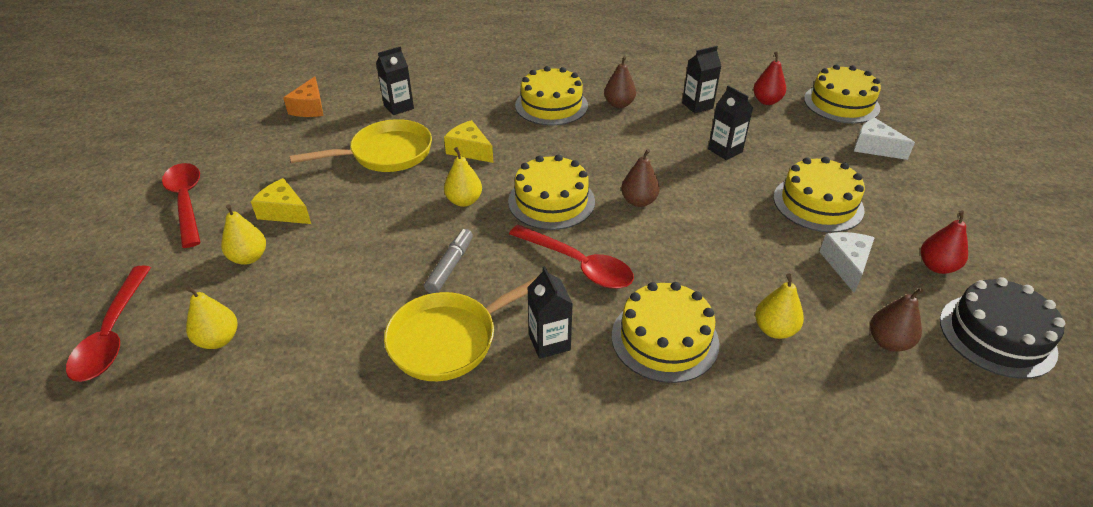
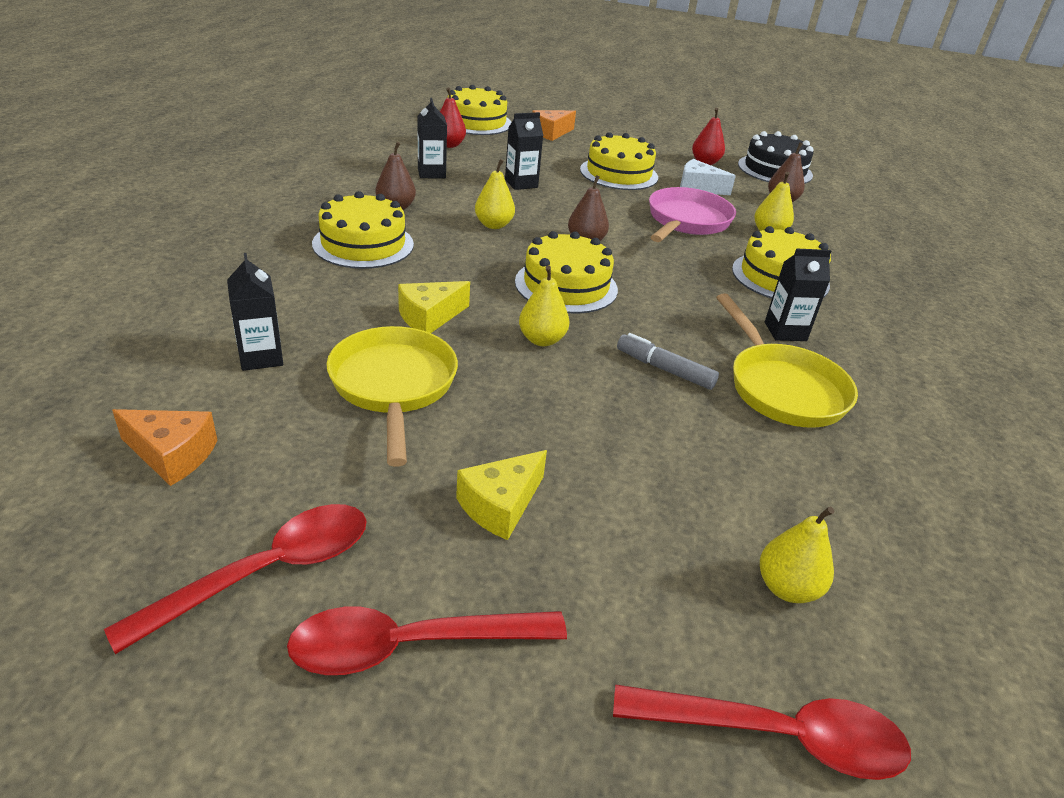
camera: 80 degrees left, 5 degrees down
(249, 257) = (608, 551): yellow pear -> yellow pear (493, 225)
(578, 265) = (677, 294): red spoon -> red spoon (267, 572)
(742, 261) = (686, 221): none -> pink pan
(874, 147) = (551, 133): white cheese -> orange cheese

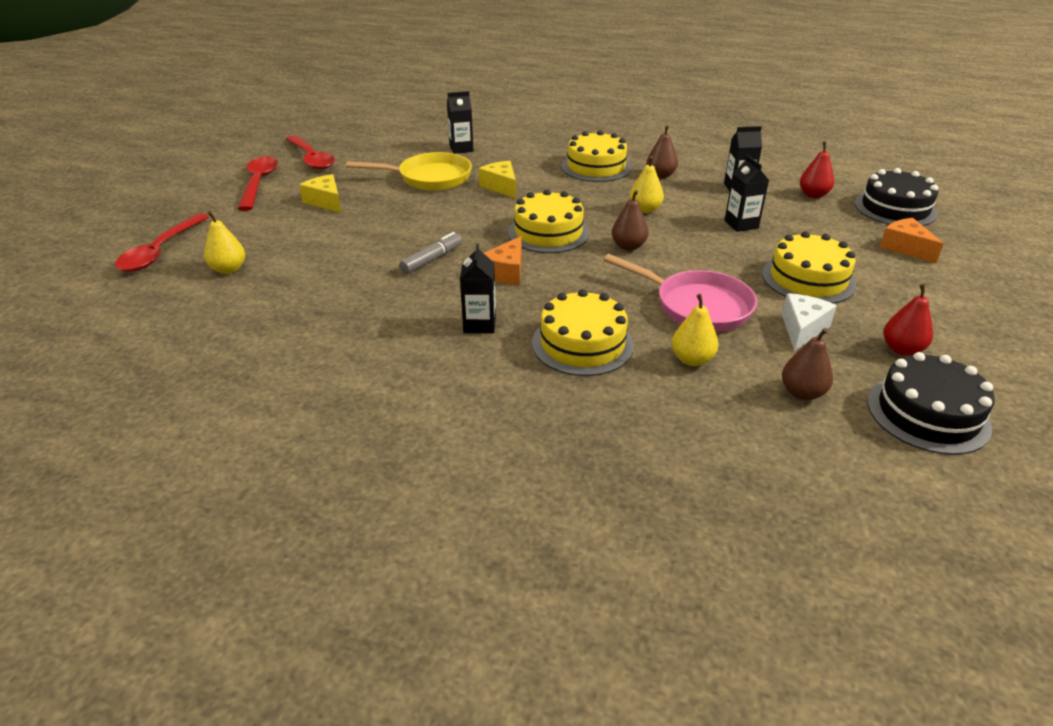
camera: 100 degrees right, 0 degrees up
(172, 455) = (389, 139): orange cheese -> orange cheese (506, 272)
(476, 122) = (895, 208): yellow cake -> black cake
(542, 340) = (473, 219): yellow pear -> none
(782, 388) = (399, 305): yellow pan -> none

